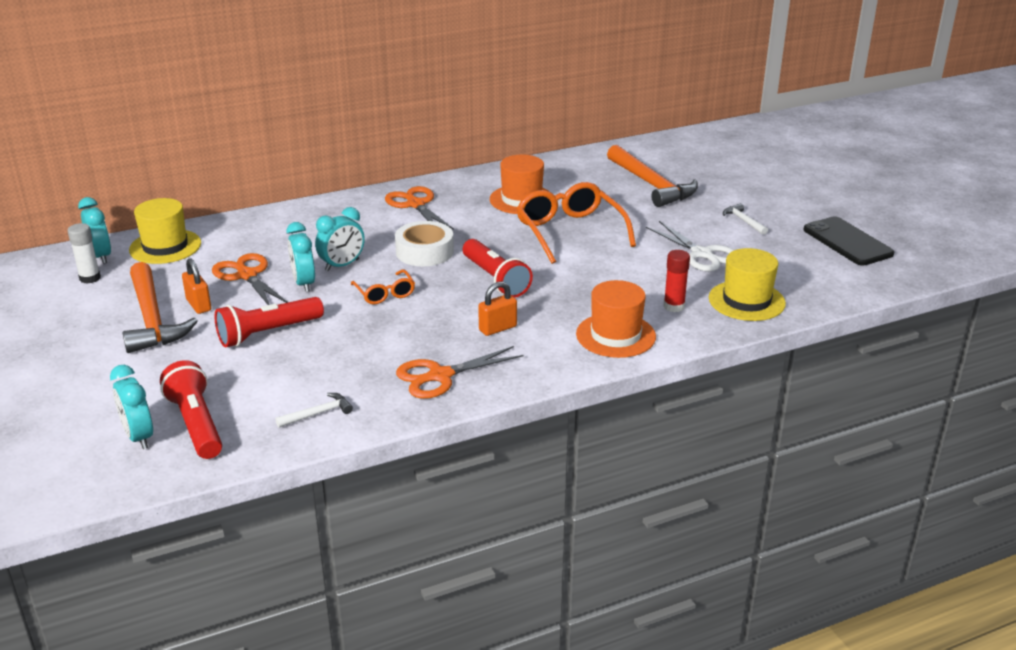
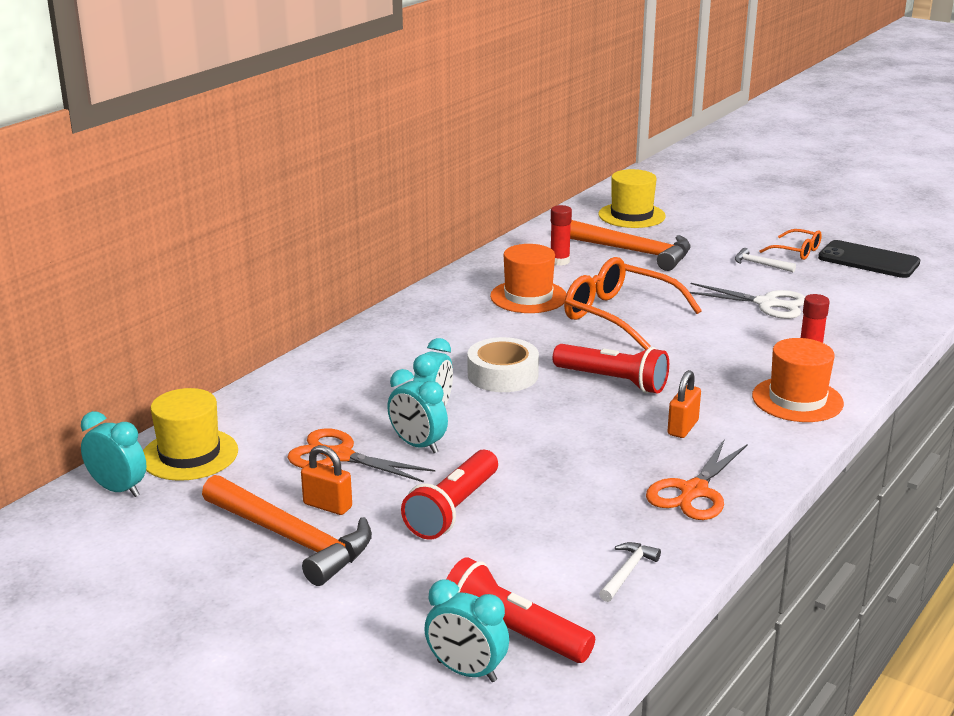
camera: 30 degrees left, 5 degrees down
(90, 278) = (141, 519): white glue stick -> none
(385, 293) = (521, 429): orange glasses -> orange glasses (796, 251)
(415, 204) = (423, 329): orange scissors -> none
(583, 178) = (559, 261): none -> red glue stick
(746, 301) = (861, 334): yellow hat -> yellow hat (631, 215)

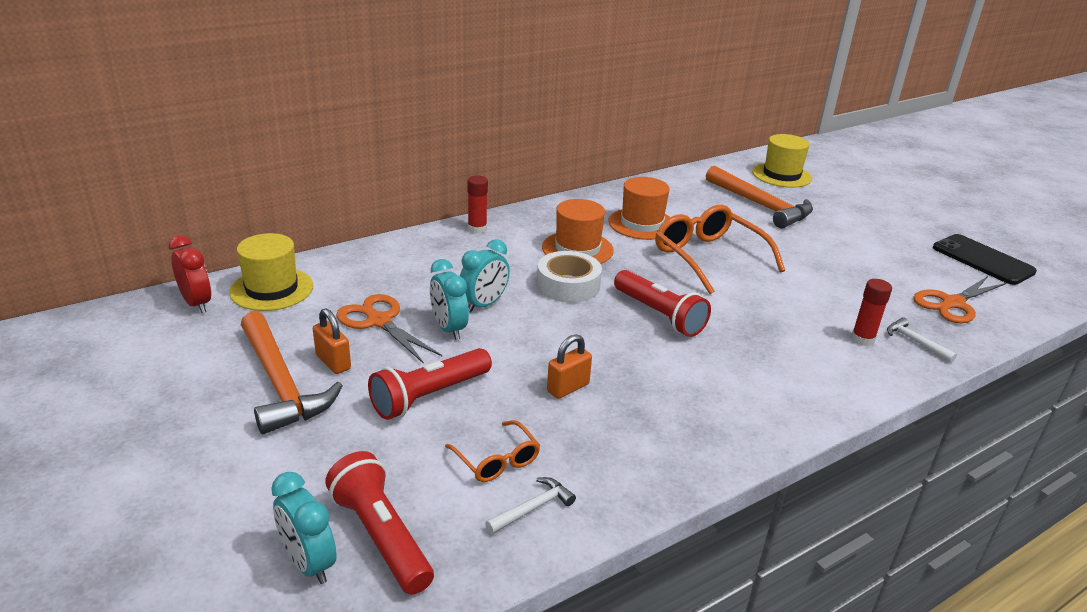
camera: 20 degrees right, 5 degrees up
(118, 489) = (197, 303): turquoise clock -> red clock
(559, 261) = (691, 200): red glue stick -> red glue stick (477, 229)
(683, 428) = (692, 376): orange padlock -> orange padlock (568, 388)
(693, 492) = (656, 443): orange scissors -> orange scissors (952, 304)
(760, 264) = (871, 241): white hammer -> white hammer (915, 342)
(767, 304) = (854, 278): white scissors -> none
(796, 251) = (914, 236): orange glasses -> orange glasses (496, 460)
(797, 400) = (823, 378): orange hat -> orange hat (577, 249)

